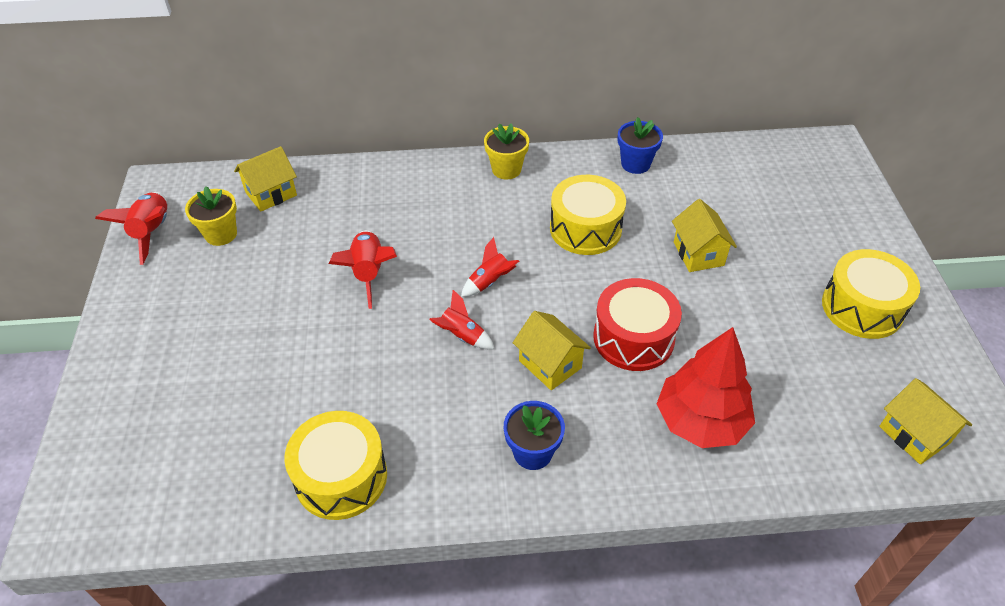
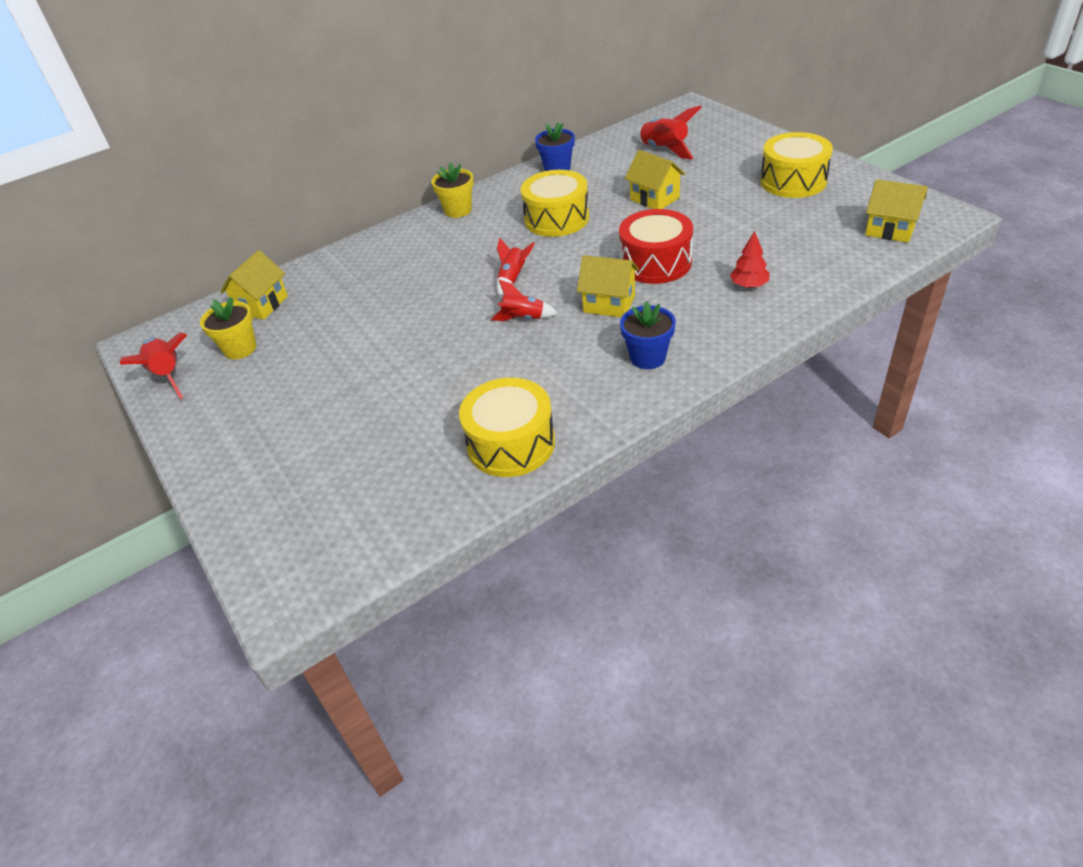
camera: 25 degrees left, 5 degrees down
(368, 273) = (405, 316): red rocket -> red rocket (664, 150)
(701, 421) = (749, 285): red tree -> red tree, size x0.48

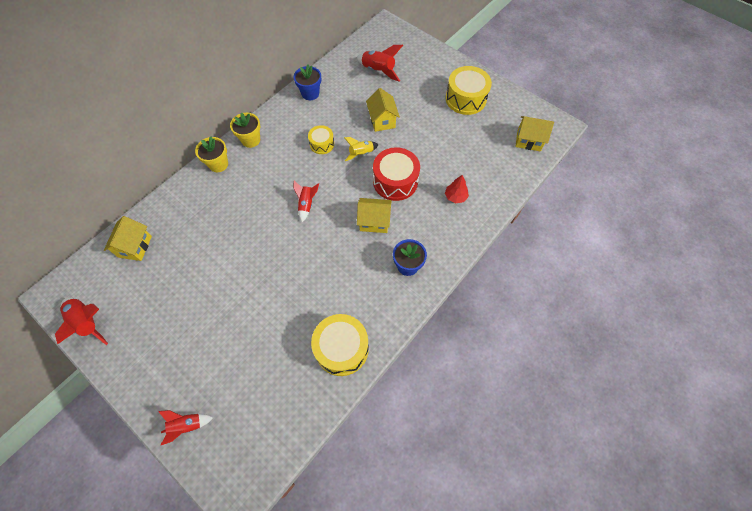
camera: 20 degrees left, 20 degrees up
(240, 349) = (133, 290): yellow flower pot -> yellow flower pot (218, 164)
(523, 318) = (322, 240): red rocket -> red rocket (187, 425)
(556, 219) = (322, 144): yellow drum -> yellow drum, size x0.57
(612, 231) = (361, 153): none -> yellow rocket
(654, 199) = (382, 120): yellow house -> yellow house turned 45 degrees clockwise

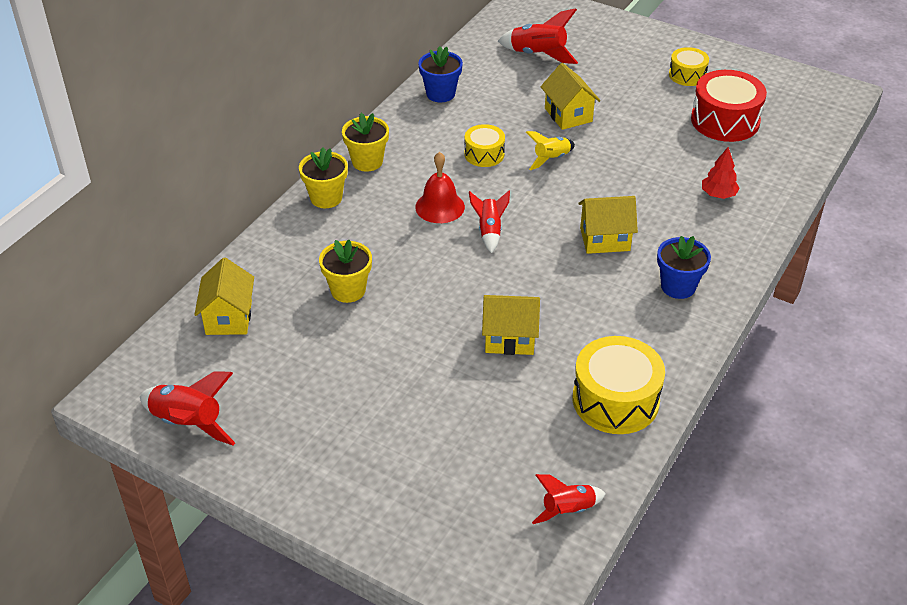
camera: 10 degrees left, 20 degrees down
(187, 425) = (406, 529): red rocket -> red rocket (568, 510)
(209, 237) = (348, 290): none -> yellow flower pot
(283, 181) = (440, 207): none -> red bell
(395, 181) = (618, 187): red drum -> red drum (725, 120)
(465, 99) = (687, 75): yellow drum -> yellow drum, size x0.57
(528, 140) = (802, 115): yellow house -> yellow house (509, 338)

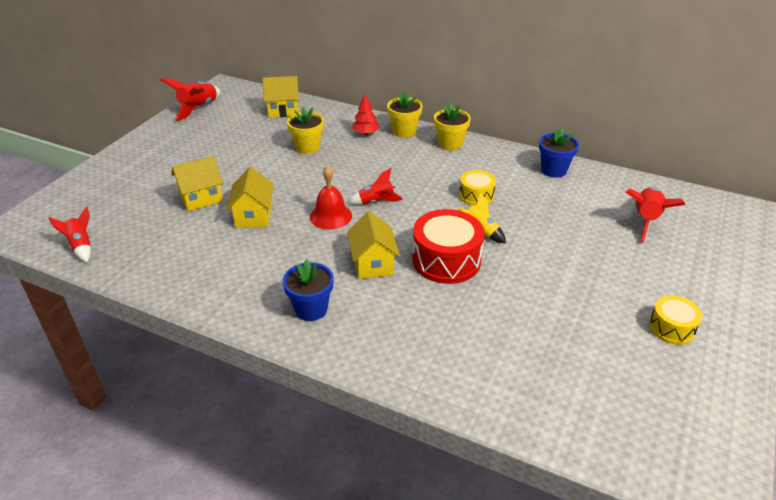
camera: 85 degrees right, 5 degrees down
(440, 207) = (403, 178): red bell -> red bell (330, 216)
(568, 115) = (553, 240): yellow house -> yellow house (201, 198)
(615, 400) = (179, 269): yellow drum -> none
(718, 194) = (454, 344): red tree -> red tree (365, 133)
(725, 120) = (593, 357): red drum -> red drum (446, 260)

